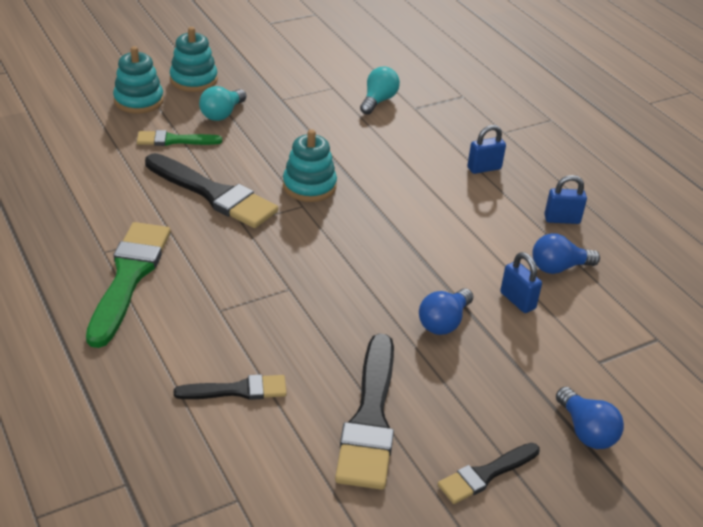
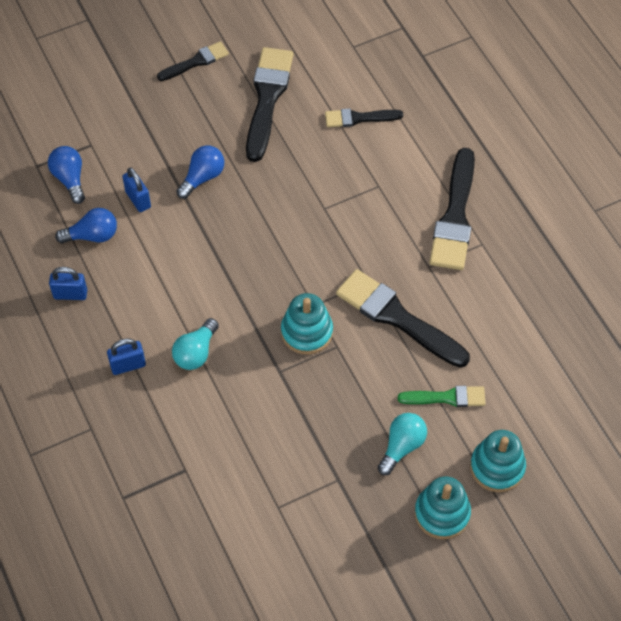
camera: 175 degrees left, 20 degrees up
(129, 277) = (455, 217): green brush -> black brush
(378, 101) = (225, 481): turquoise light bulb -> turquoise light bulb (196, 352)
(586, 431) = (120, 91): blue light bulb -> blue light bulb (70, 179)

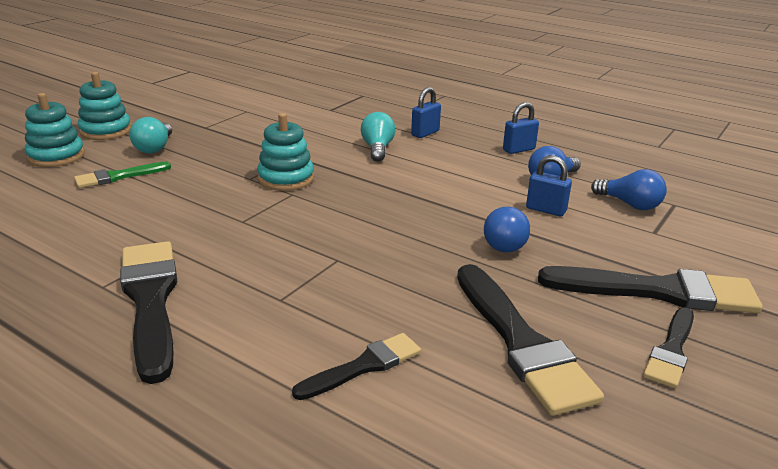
camera: 150 degrees right, 30 degrees down
(397, 317) = (194, 207): black brush -> black brush (658, 291)

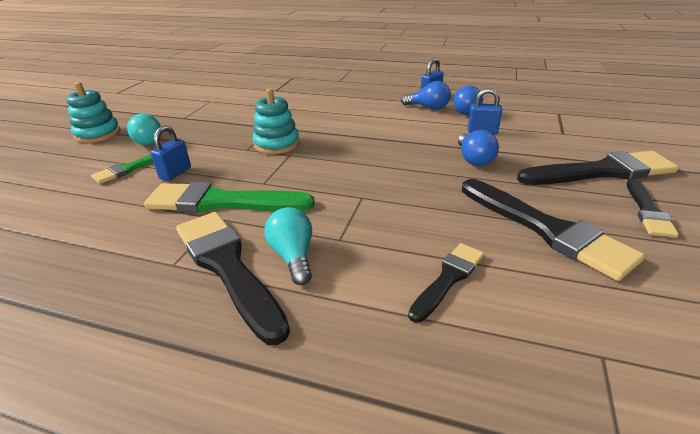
camera: 15 degrees left, 5 degrees up
(56, 156) = (62, 162): turquoise stacking toy -> none
(185, 233) = (221, 202): none -> green brush
(377, 149) = (331, 111): turquoise light bulb -> turquoise light bulb (293, 256)
(425, 133) = (357, 95): blue padlock -> blue padlock (175, 173)
(630, 204) = (532, 118): blue light bulb -> blue light bulb (428, 107)

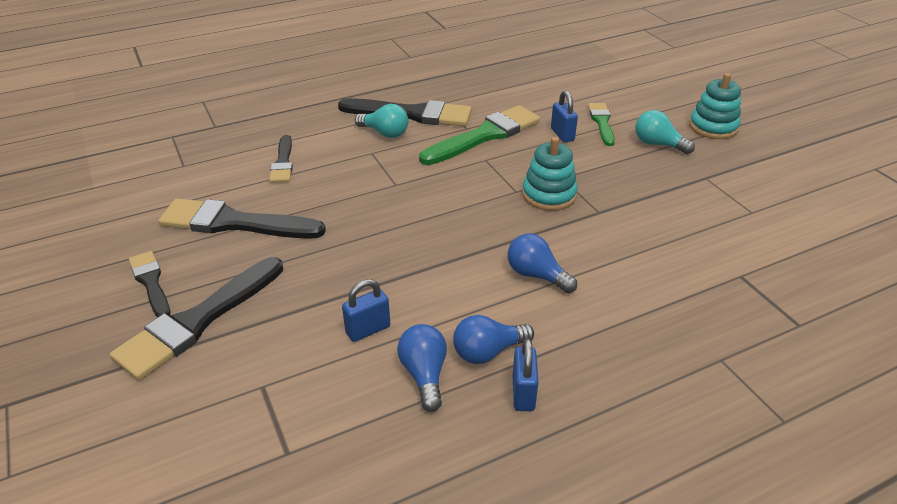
camera: 135 degrees right, 5 degrees up
(474, 159) = (341, 272): blue light bulb -> blue light bulb (536, 275)

